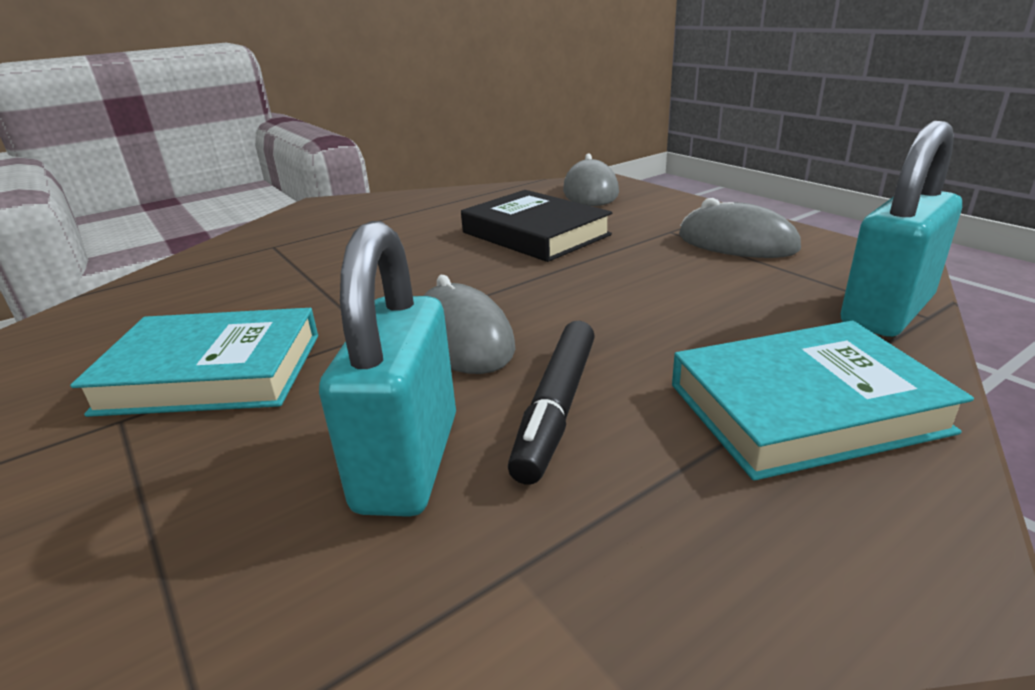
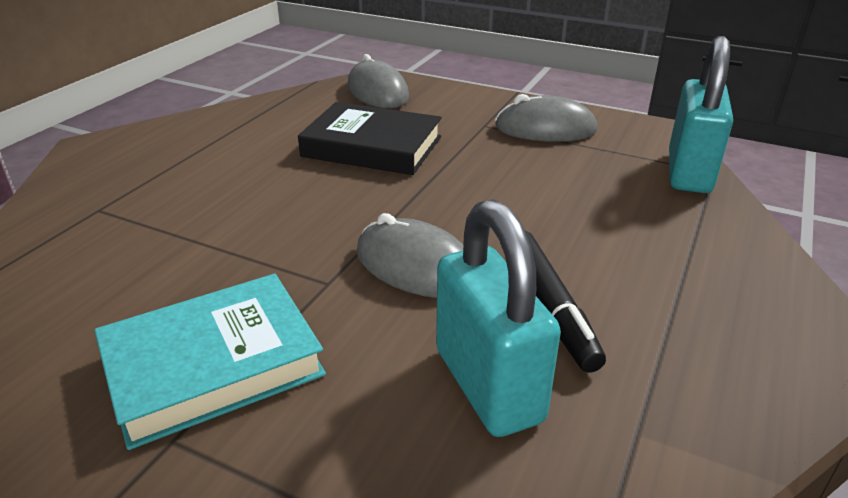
camera: 30 degrees left, 5 degrees up
(805, 408) = (701, 260): turquoise book -> none

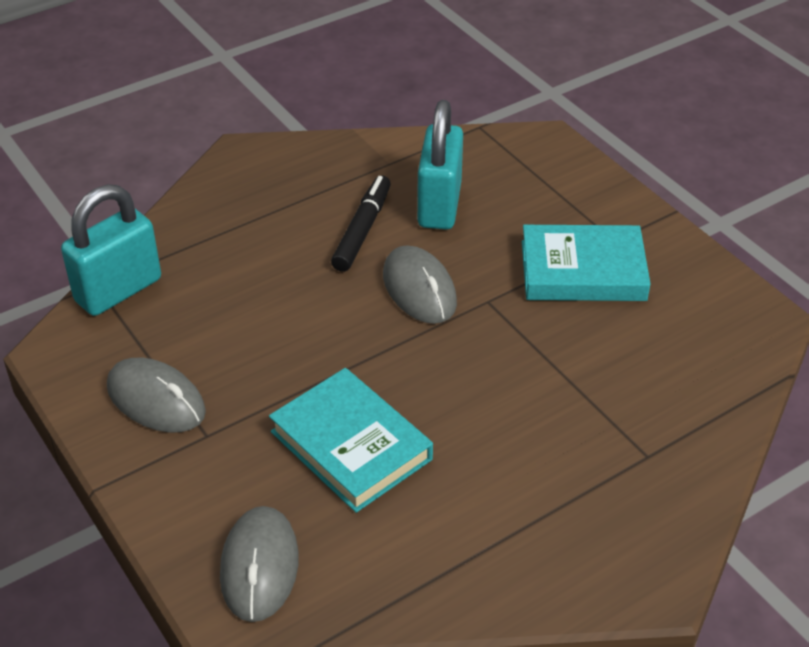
camera: 150 degrees left, 10 degrees up
(372, 147) = (350, 446): black book -> turquoise book

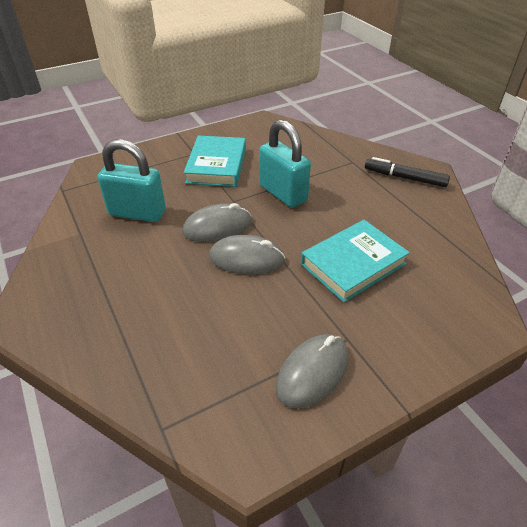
camera: 85 degrees left, 0 degrees up
(118, 290) = (175, 408): turquoise padlock -> turquoise padlock (283, 193)
(259, 566) = (456, 309): grey mouse -> grey mouse (246, 259)
(362, 230) = (149, 250): black marker -> black marker (405, 178)

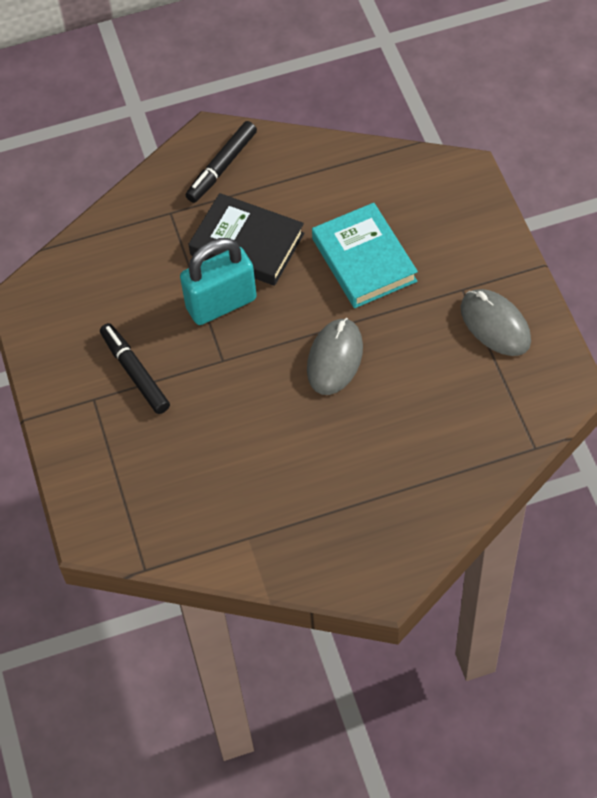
camera: 75 degrees left, 15 degrees up
(137, 213) = (222, 471): turquoise padlock -> none
(216, 165) = (135, 372): turquoise book -> black marker
(217, 227) = (271, 383): grey mouse -> none
(341, 198) = (247, 244): none -> black book

